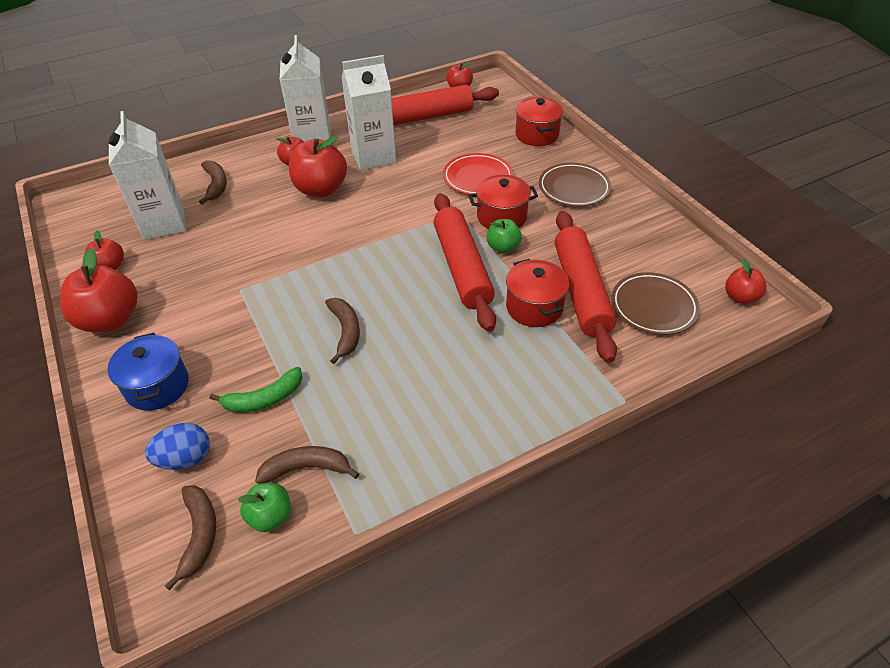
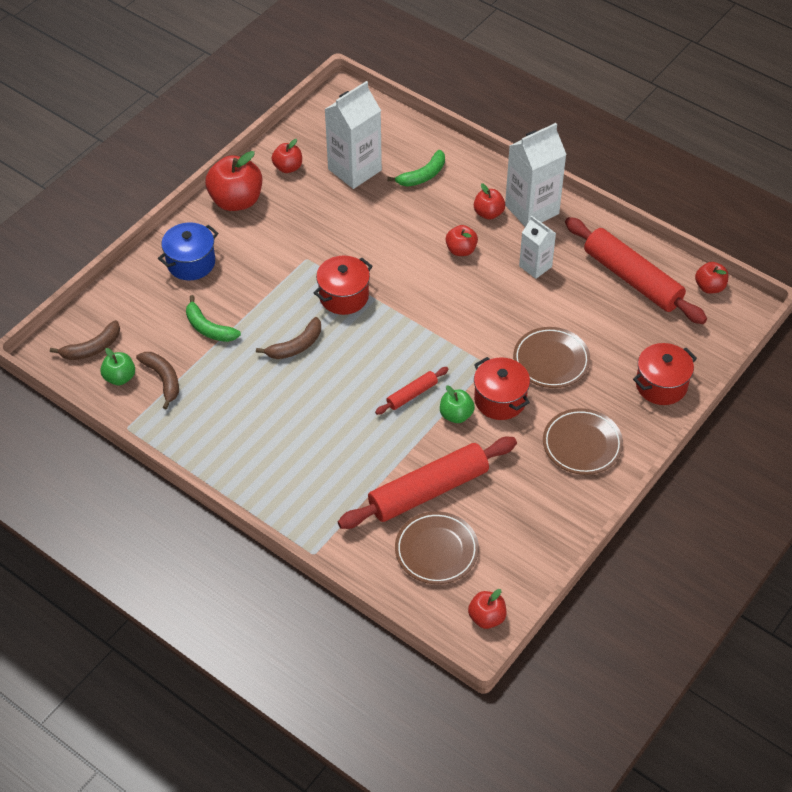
camera: 65 degrees right, 5 degrees up
(185, 458) = (141, 311): blue egg -> none
(216, 185) = (423, 175): brown banana -> green banana
(321, 189) = (461, 250): red apple -> red apple, size x0.55
(373, 156) = (535, 266): white carton -> white carton, size x0.58
(462, 268) = (412, 394): red rolling pin -> red rolling pin, size x0.47
(477, 178) = (551, 360): red plate -> brown plate
(534, 307) = (389, 462): red pot -> red pot (344, 296)

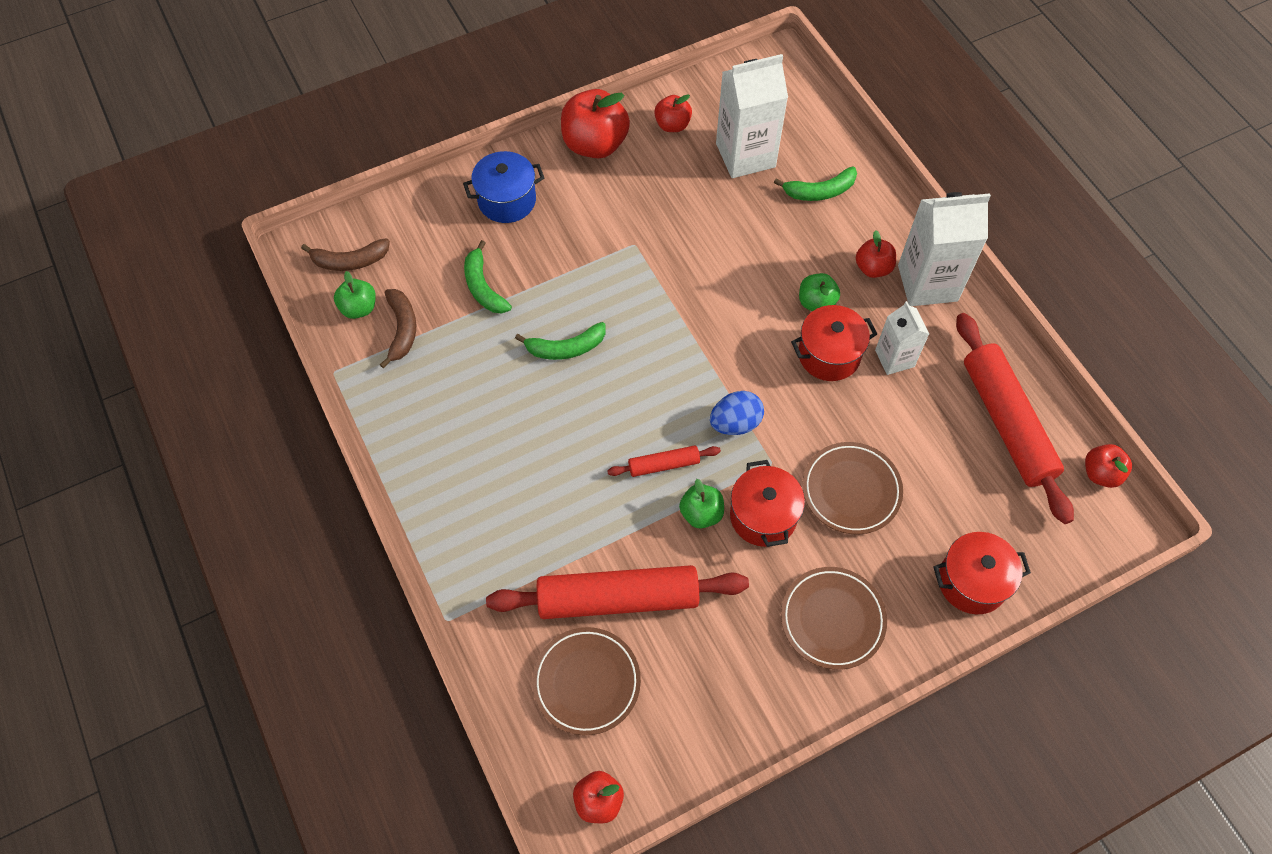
camera: 25 degrees right, 10 degrees up
(296, 346) = (566, 348): brown banana -> green banana
(344, 296) = (651, 308): red pot -> red pot (829, 355)
(447, 349) = (735, 423): none -> blue egg
(461, 250) = (816, 302): red apple -> green apple

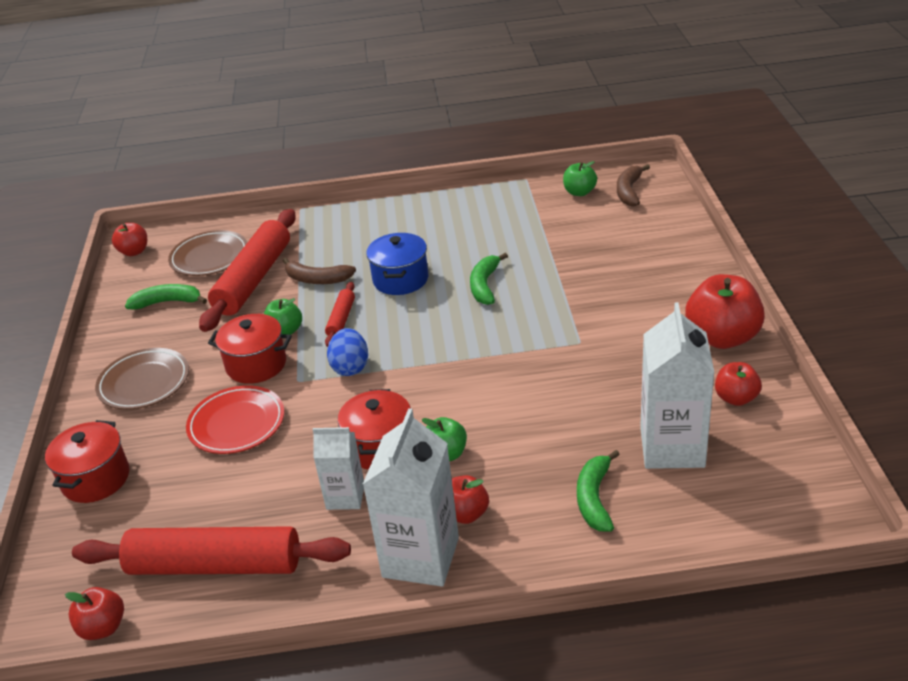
camera: 115 degrees right, 25 degrees down
(402, 329) = (548, 209): brown banana -> brown banana (317, 279)
(483, 287) = (571, 251): green banana -> green banana (167, 302)
(507, 200) = (665, 274): blue pot -> blue pot (400, 279)
(851, 490) = (237, 424): brown plate -> red plate

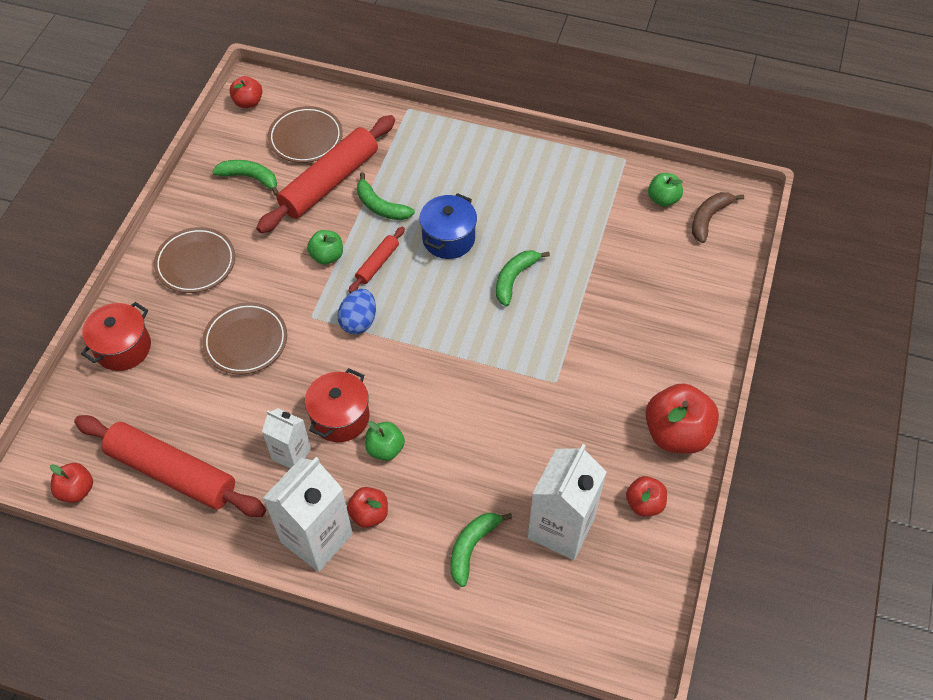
camera: 20 degrees right, 20 degrees up
(237, 424) = (246, 341): red plate -> brown plate
(256, 365) = (288, 283): red pot -> none
(317, 279) = (381, 206): brown banana -> green banana

